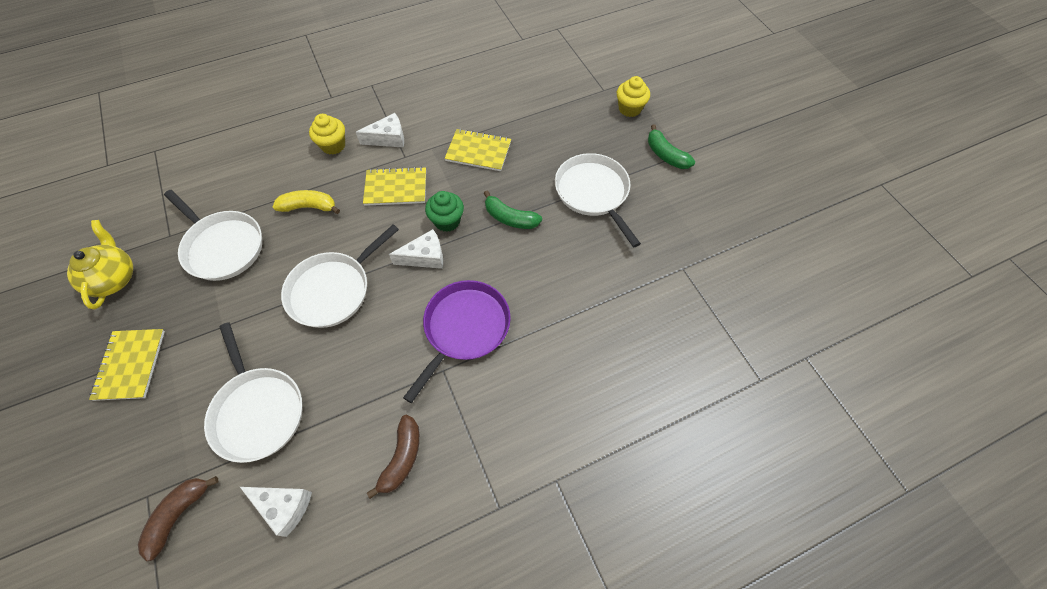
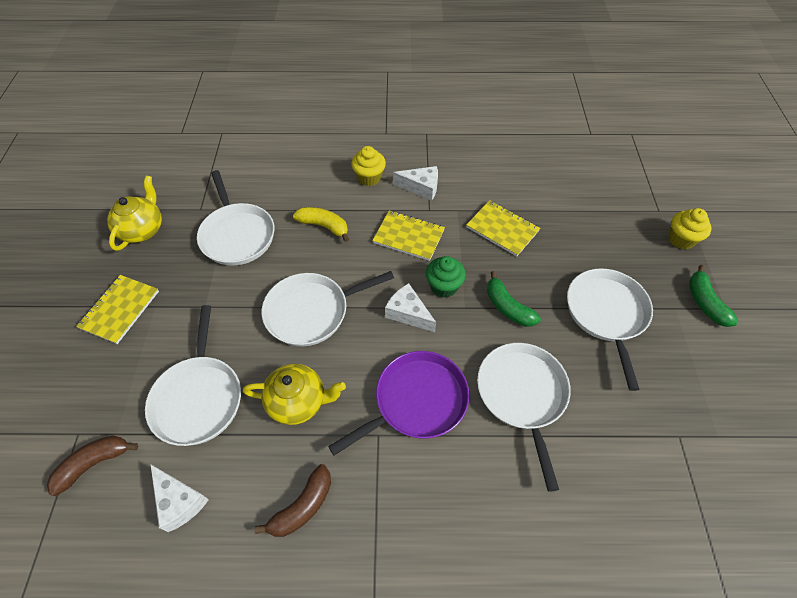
camera: 25 degrees right, 5 degrees down
(357, 373) = (298, 401): none -> yellow teapot
(425, 257) = (408, 313): white cheese -> white cheese turned 150 degrees counterclockwise
(551, 286) = (522, 395): none -> white pan

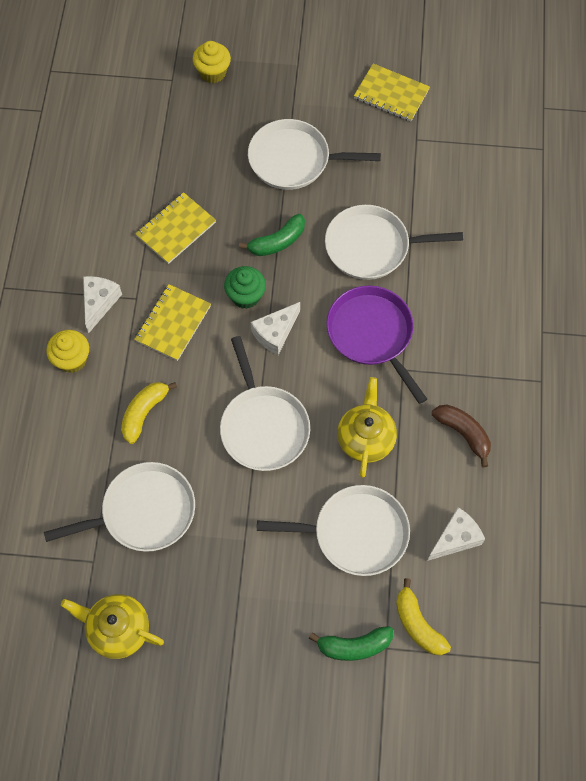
camera: 85 degrees left, 10 degrees up
(93, 464) = (418, 624): brown banana -> yellow banana
(120, 310) = (239, 634): yellow notebook -> yellow notebook (391, 94)
(705, 303) = (290, 78): green banana -> green banana (354, 646)

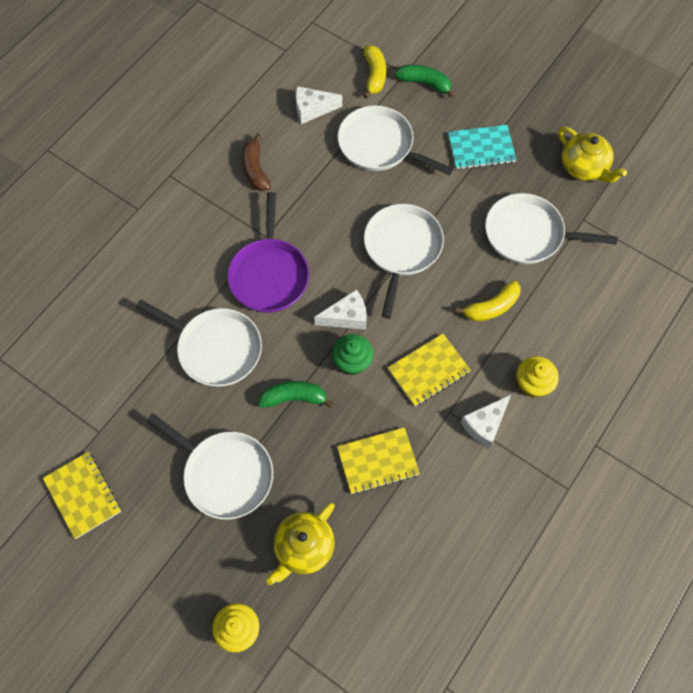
camera: 150 degrees left, 0 degrees up
(244, 591) = (481, 148): none -> turquoise notebook
(365, 438) = (329, 202): yellow teapot -> yellow teapot (303, 548)

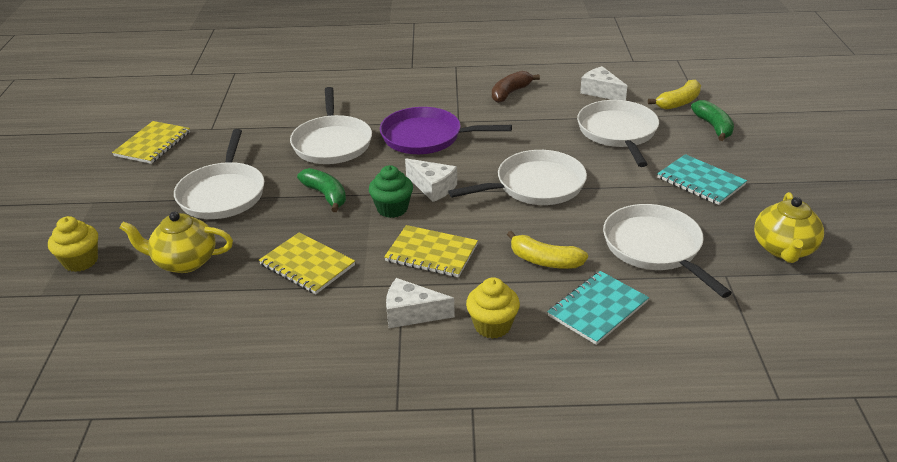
camera: 55 degrees right, 30 degrees down
(269, 275) = (426, 137): purple pan -> purple pan turned 45 degrees clockwise
(561, 313) = (598, 309): none -> turquoise notebook

